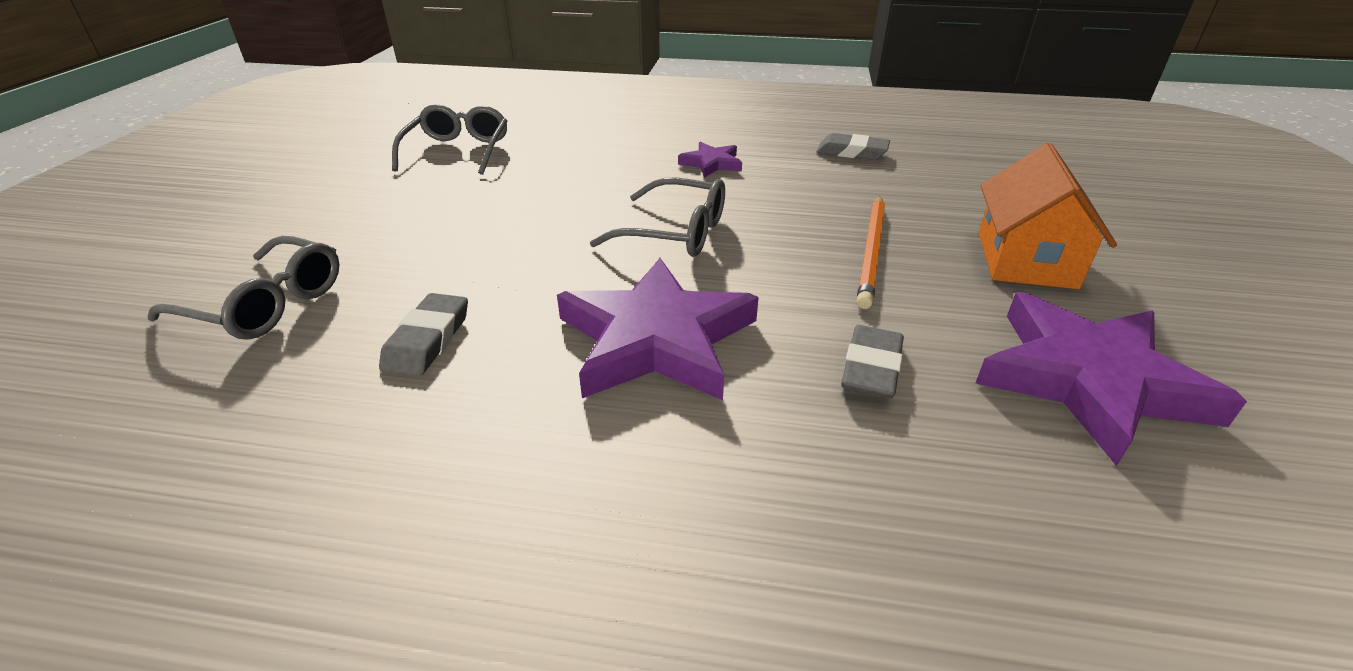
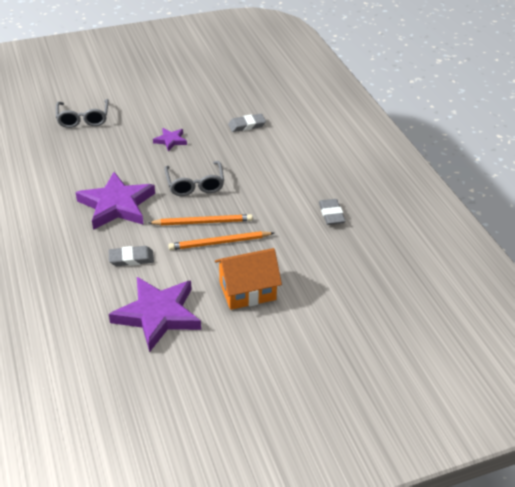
camera: 60 degrees right, 5 degrees up
(427, 340) = (86, 159): grey eraser -> grey eraser (247, 125)
(458, 151) = (223, 99): grey glasses -> none
(711, 163) = (274, 173): purple star -> purple star (170, 140)
(798, 253) = (203, 222): none -> orange pencil

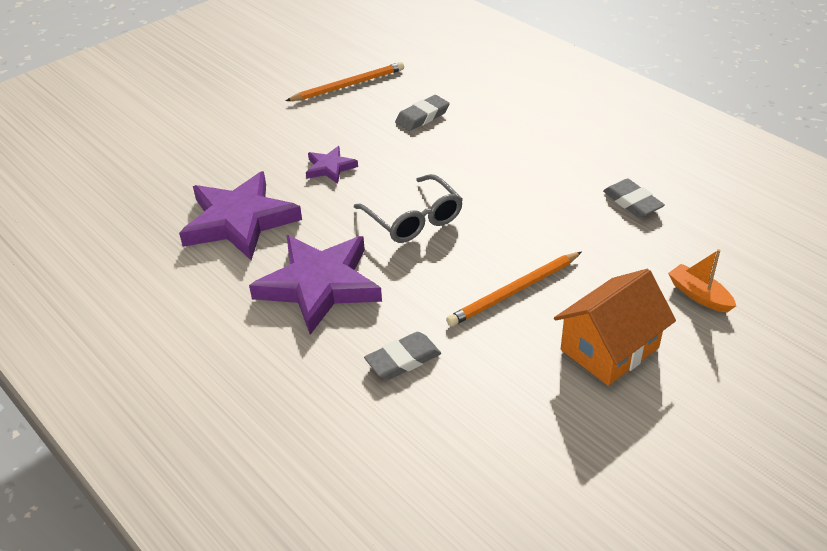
camera: 20 degrees left, 0 degrees up
(83, 119) = (173, 174): grey glasses -> none
(158, 315) = (510, 433): purple star -> purple star (239, 221)
(203, 222) = (467, 269): orange pencil -> orange pencil (348, 85)
(325, 280) = (699, 295): none -> orange boat

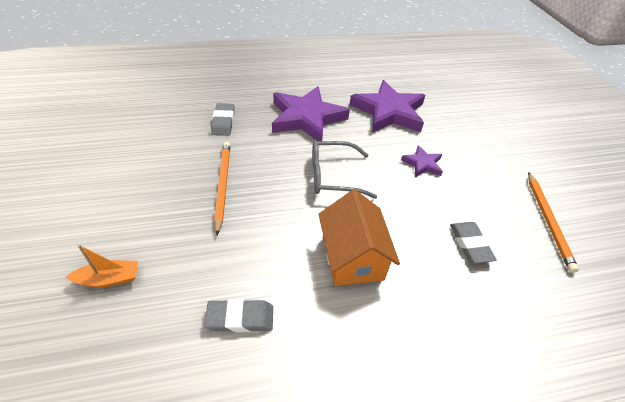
camera: 115 degrees right, 5 degrees up
(609, 348) = (133, 198): orange house -> orange house (352, 257)

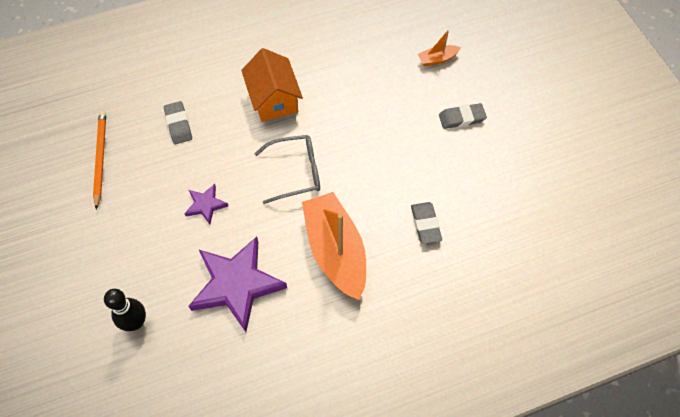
camera: 175 degrees right, 15 degrees up
(222, 185) = (393, 144): orange pencil -> none
(240, 318) = (343, 50): grey eraser -> grey eraser (461, 118)
(306, 118) = (335, 251): purple star -> orange boat
(462, 105) = (136, 322): none -> black bowling pin

